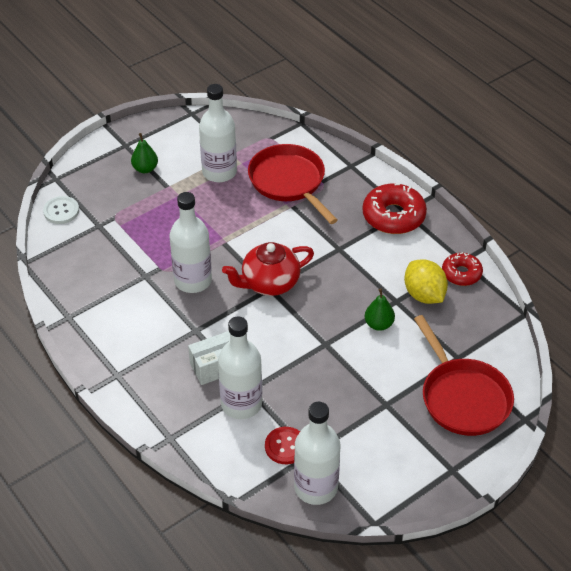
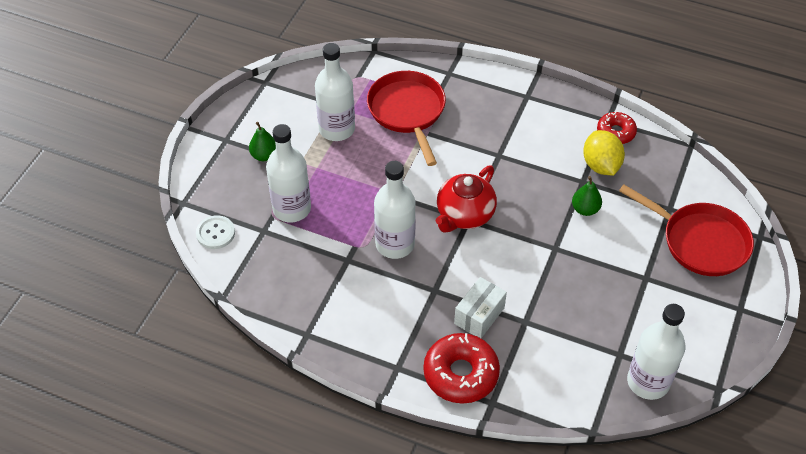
camera: 30 degrees left, 5 degrees up
(241, 404) = (528, 339): white bottle -> white bottle (292, 209)
(285, 446) = (595, 358): red button -> none
(289, 182) = (407, 112): red pan -> red pan turned 45 degrees clockwise
(393, 216) = (521, 105): red donut -> red donut (461, 374)
(424, 295) = (601, 165): yellow lemon -> yellow lemon turned 45 degrees clockwise

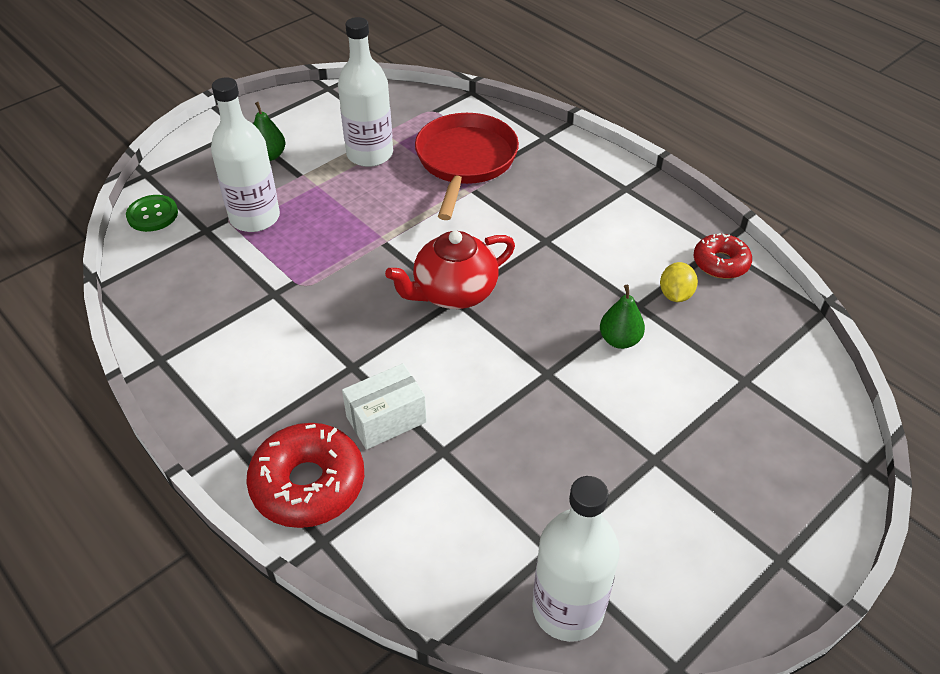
camera: 25 degrees right, 5 degrees down
(215, 233) = (152, 215): white button -> green button
(395, 244) = (343, 296): white bottle -> none
(601, 165) = (675, 295): yellow lemon -> yellow lemon, size x0.63
(699, 241) = (766, 439): red pan -> none

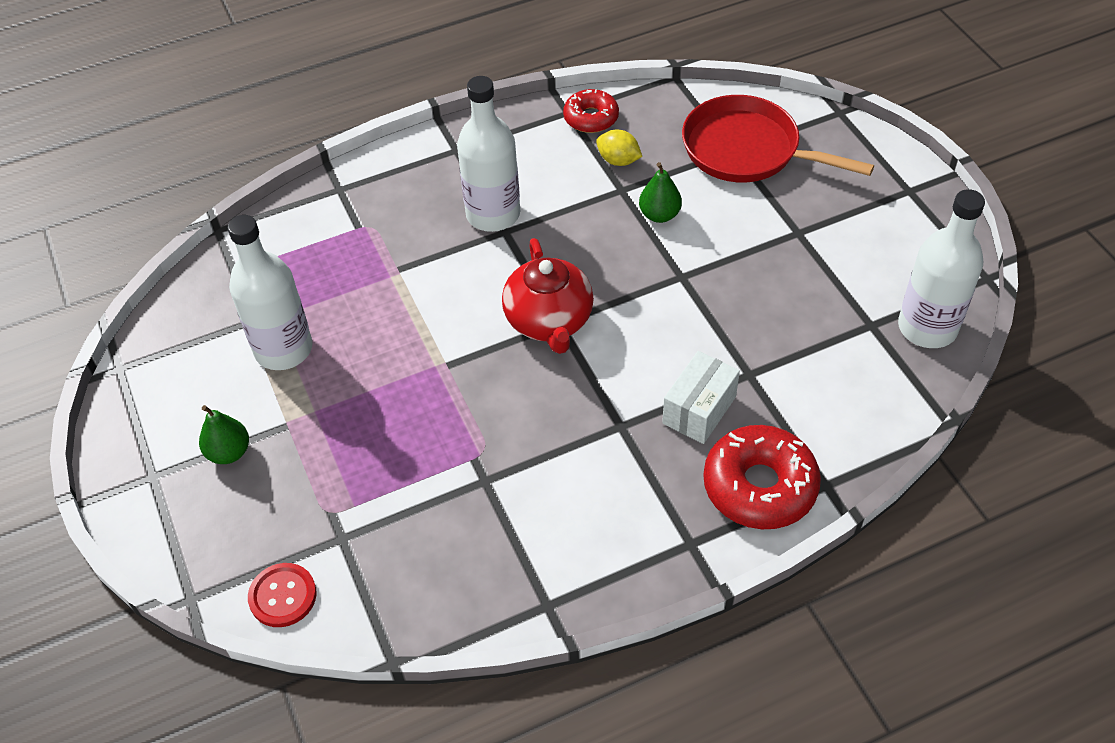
camera: 70 degrees left, 5 degrees up
(152, 215) = (283, 596): green button -> red button
(255, 218) = (344, 483): white bottle -> white bottle (493, 214)
(386, 419) = (699, 410): white box -> white box turned 45 degrees clockwise
(465, 161) = (345, 265): red pan -> red pan (747, 150)

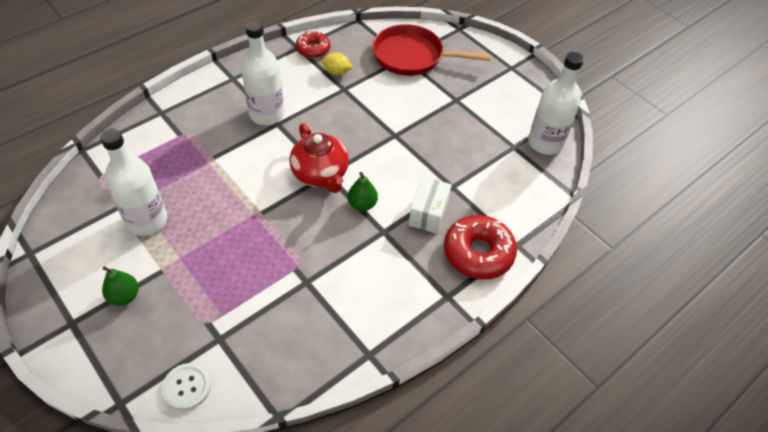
camera: 20 degrees left, 0 degrees up
(283, 596) = (187, 387): red button -> white button
(659, 215) = (371, 101): green pear -> green pear (362, 204)

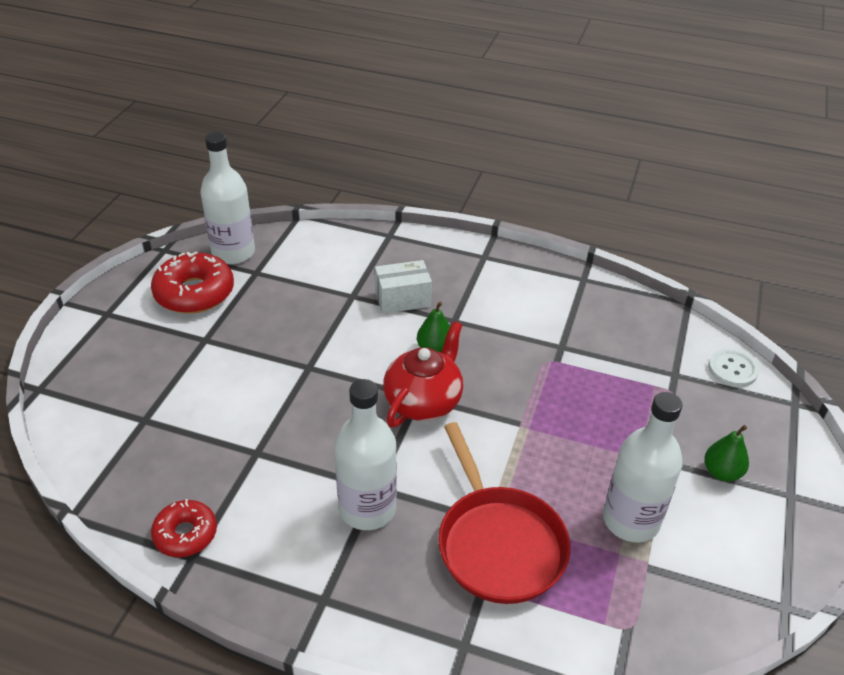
camera: 120 degrees left, 10 degrees down
(337, 72) = (224, 477): yellow lemon -> none
(412, 56) = (137, 412): red pan -> red pan (498, 543)
(478, 253) = (420, 254): red donut -> red donut (194, 293)

